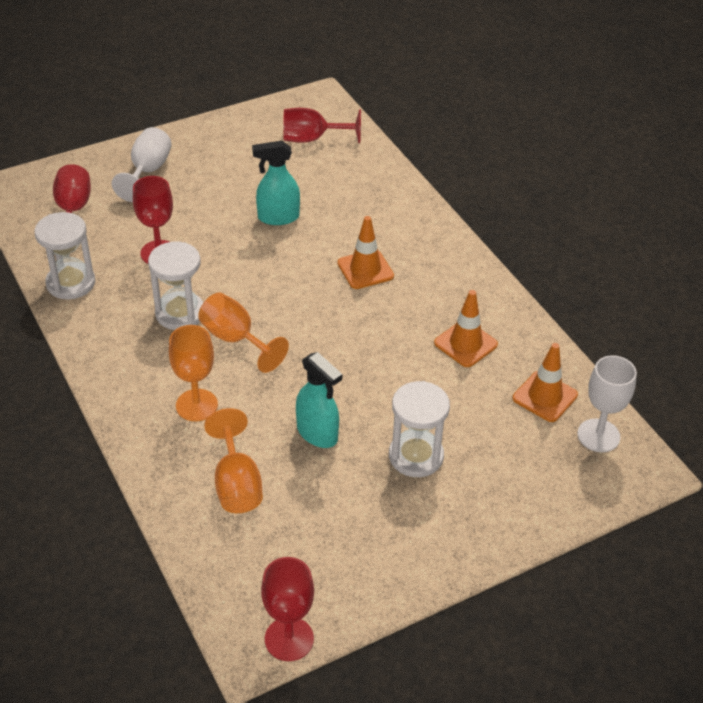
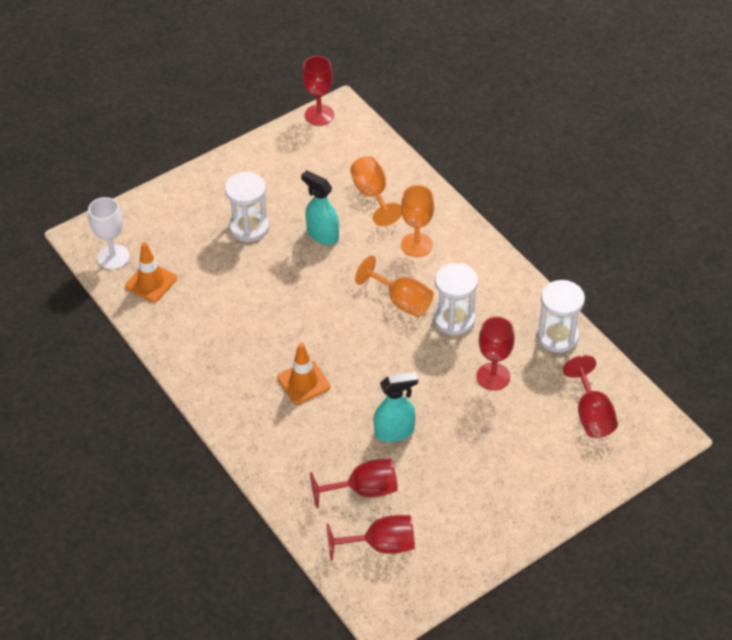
camera: 175 degrees right, 5 degrees up
(148, 171) = (540, 474): white goblet -> none
(319, 177) = (364, 490): none -> red goblet
(465, 344) = (212, 320): orange traffic cone -> none

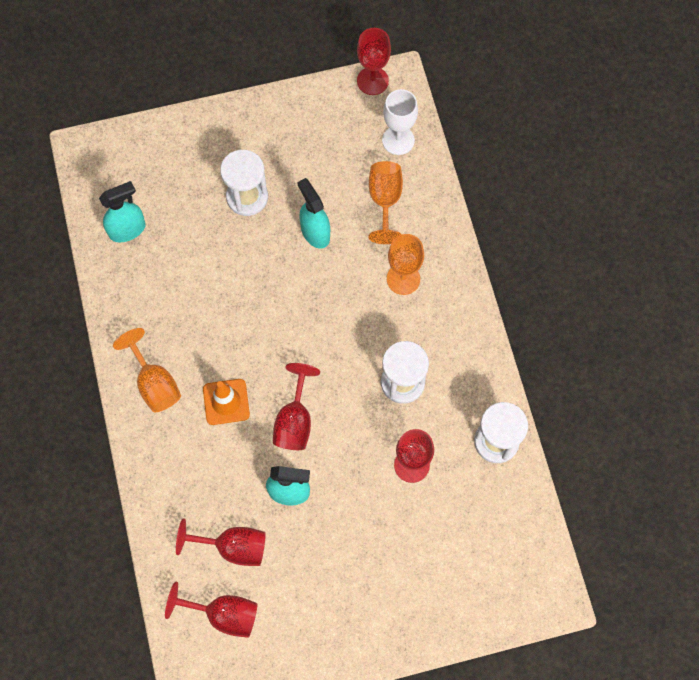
camera: 20 degrees right, 20 degrees up
(113, 257) = (103, 186): white goblet -> white goblet (398, 140)
(151, 282) = (127, 230): orange traffic cone -> turquoise spray bottle
(401, 301) = (360, 342): orange goblet -> orange goblet (154, 383)
(591, 414) = (489, 546): red goblet -> red goblet (294, 421)

